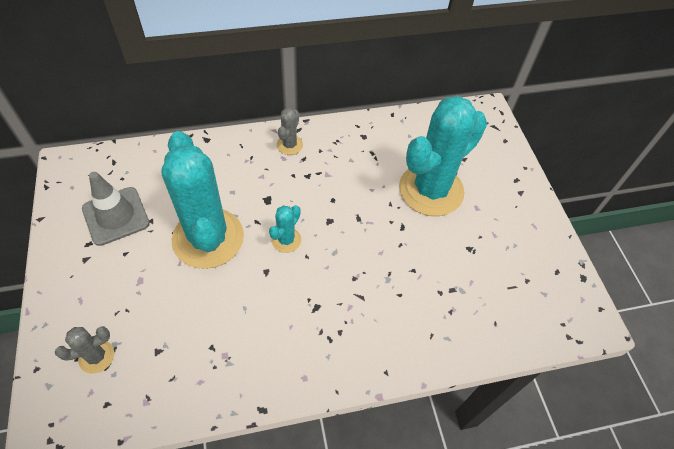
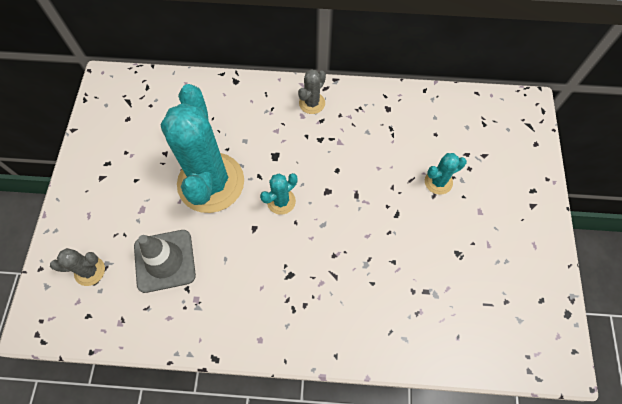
camera: 20 degrees right, 10 degrees up
(116, 216) = (136, 142): grey traffic cone -> grey traffic cone (165, 261)
(431, 190) = (438, 182): turquoise cactus -> turquoise cactus, size x0.42

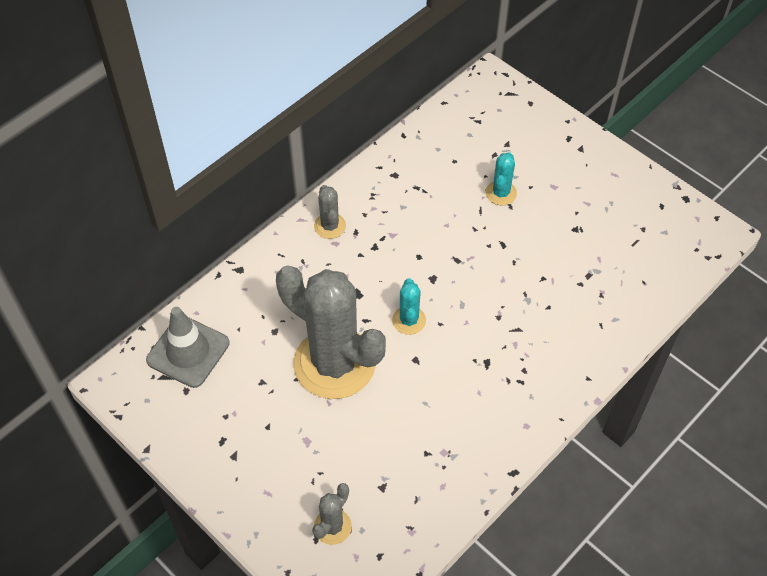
camera: 50 degrees left, 10 degrees down
(165, 261) = (381, 454): grey traffic cone -> grey traffic cone (188, 351)
(211, 182) = (334, 363): turquoise cactus -> grey cactus

